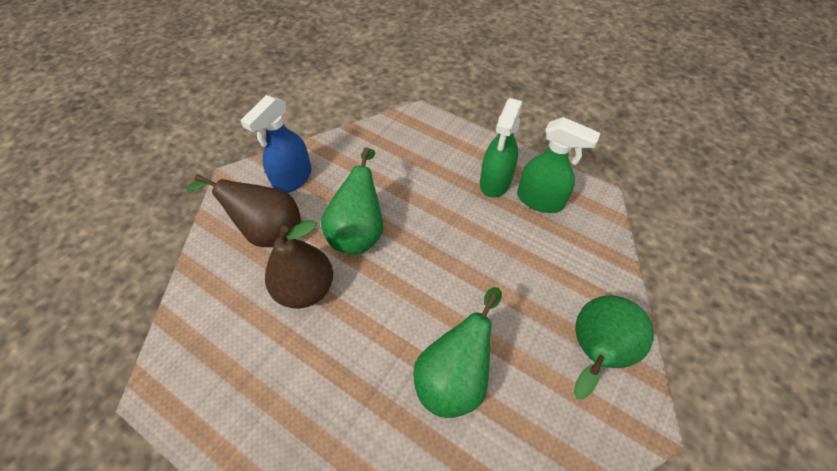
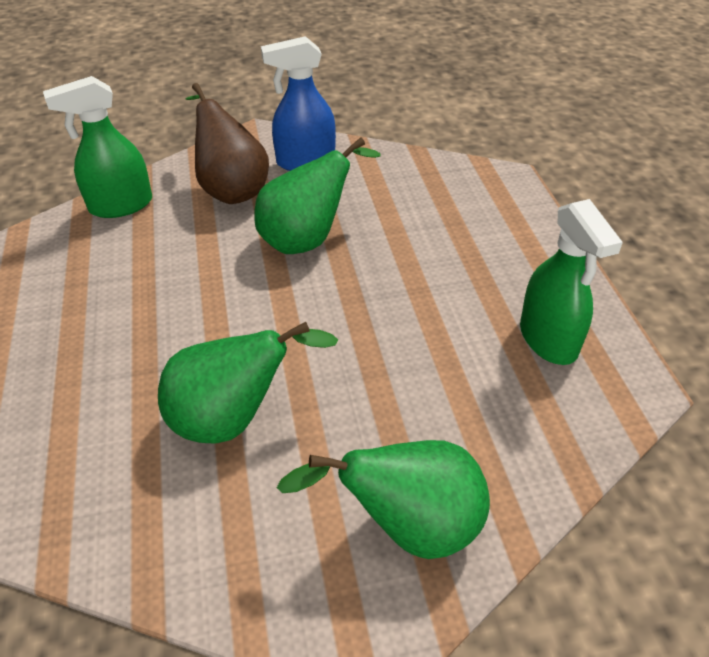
camera: 45 degrees right, 10 degrees down
(305, 288) = (204, 252): brown pear -> none
(495, 182) = (515, 287): green spray bottle -> green spray bottle (120, 205)

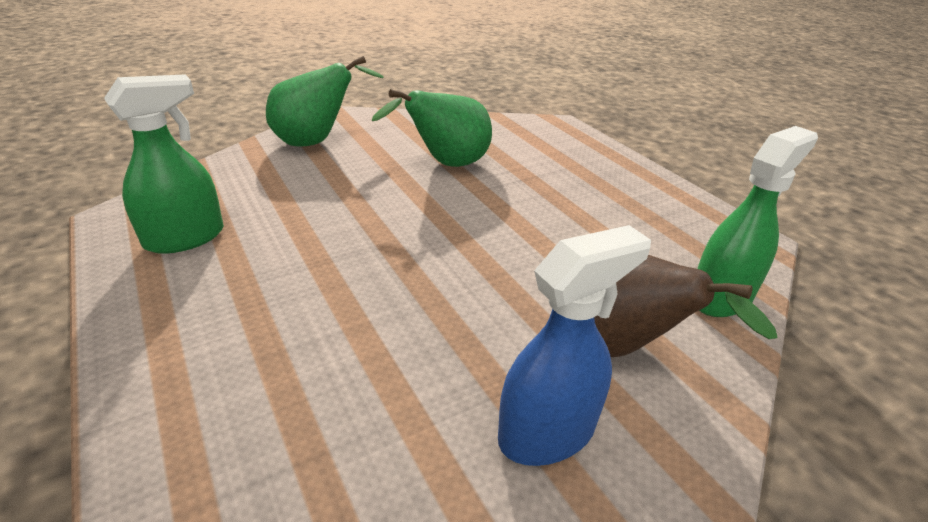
camera: 160 degrees right, 10 degrees down
(307, 239) = (465, 294): green pear -> none
(548, 340) = (185, 238): green spray bottle -> green spray bottle turned 90 degrees clockwise

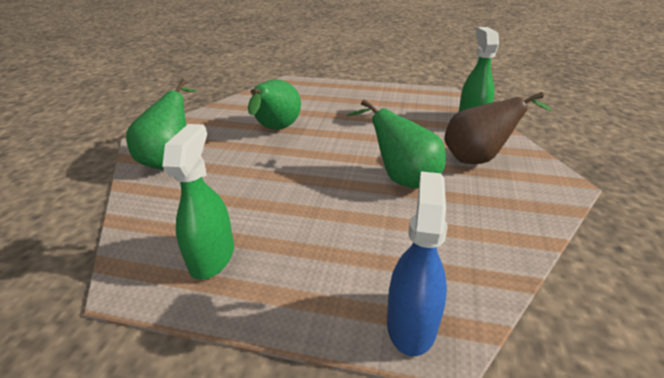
camera: 45 degrees left, 0 degrees up
(464, 296) = (402, 178): none -> green pear
(547, 432) = (512, 199): blue spray bottle -> blue spray bottle (411, 323)

